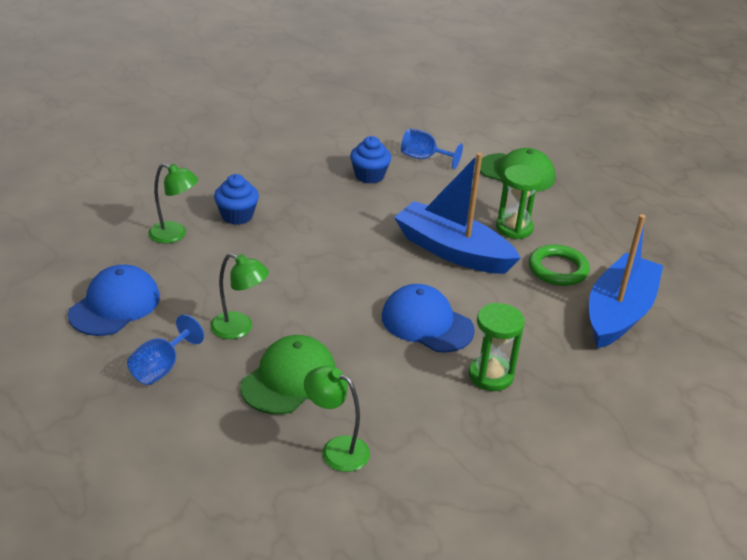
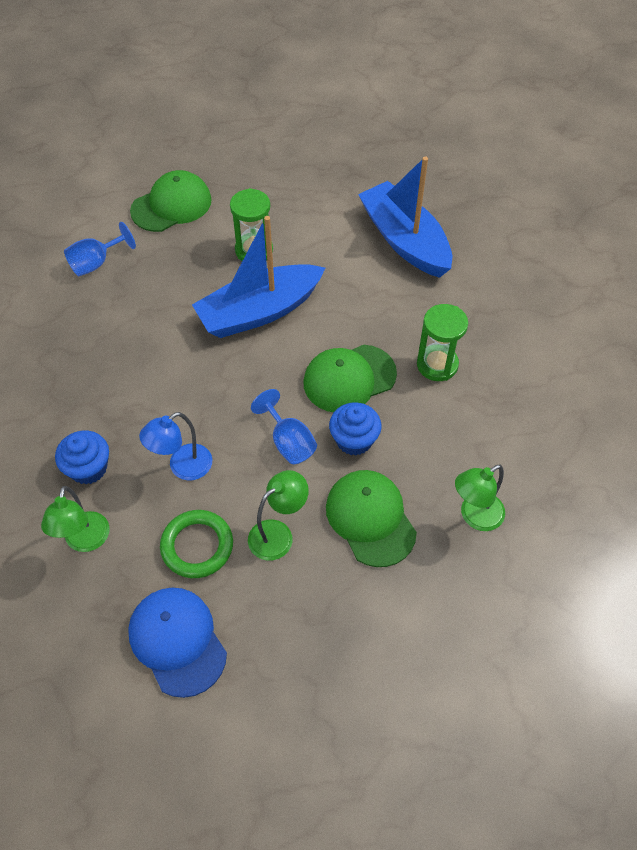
camera: 60 degrees left, 20 degrees up
(161, 368) = (302, 625): blue goblet -> blue goblet (288, 442)
(175, 235) = (85, 541): green lamp -> green lamp turned 135 degrees clockwise
(268, 259) = (183, 467): none -> blue lamp
(369, 176) = (95, 321): blue cupcake -> blue cupcake (354, 440)
(427, 323) = (349, 378): blue cap -> green cap
(558, 269) = (328, 250): green ring -> green ring (197, 546)

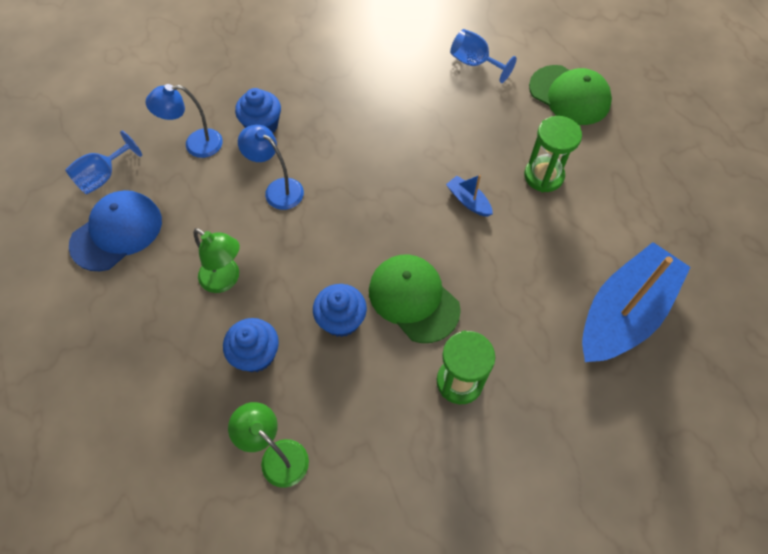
camera: 75 degrees right, 5 degrees up
(85, 541) = (195, 145): green lamp -> blue lamp
(197, 546) = (204, 221): green ring -> none
(260, 311) = (468, 201): blue boat -> blue boat, size x0.40
(288, 442) = (324, 264): blue goblet -> blue goblet (104, 176)
(370, 519) = (256, 354): green cap -> blue cupcake

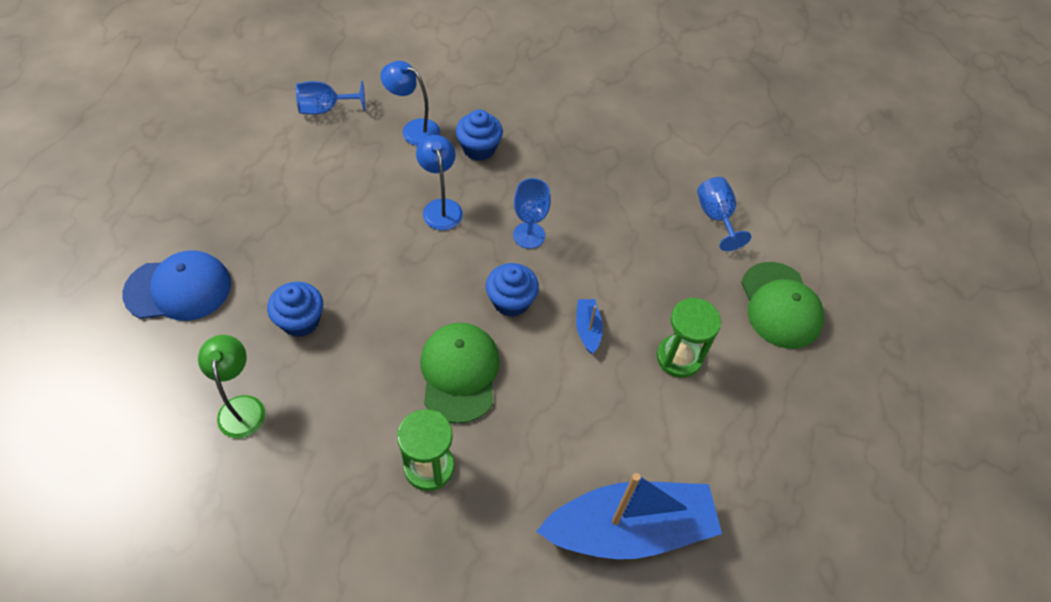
camera: 35 degrees right, 5 degrees down
(117, 232) = (294, 156): blue cap -> blue cap (178, 288)
(226, 280) = (334, 248): green lamp -> none
(341, 320) = (387, 345): blue cupcake -> blue cupcake (511, 301)
(363, 164) = (529, 235): none -> blue goblet

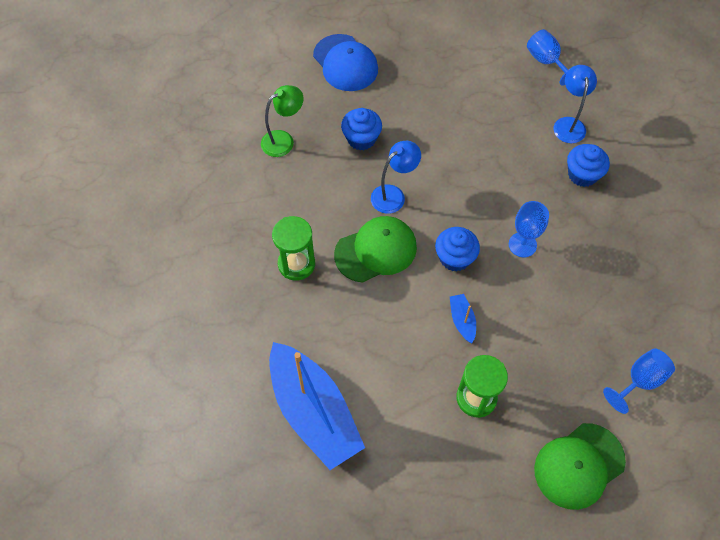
camera: 70 degrees right, 5 degrees up
(441, 207) = (508, 175): blue lamp -> blue lamp (393, 195)
(587, 329) = (462, 321): blue boat -> blue boat turned 75 degrees counterclockwise

